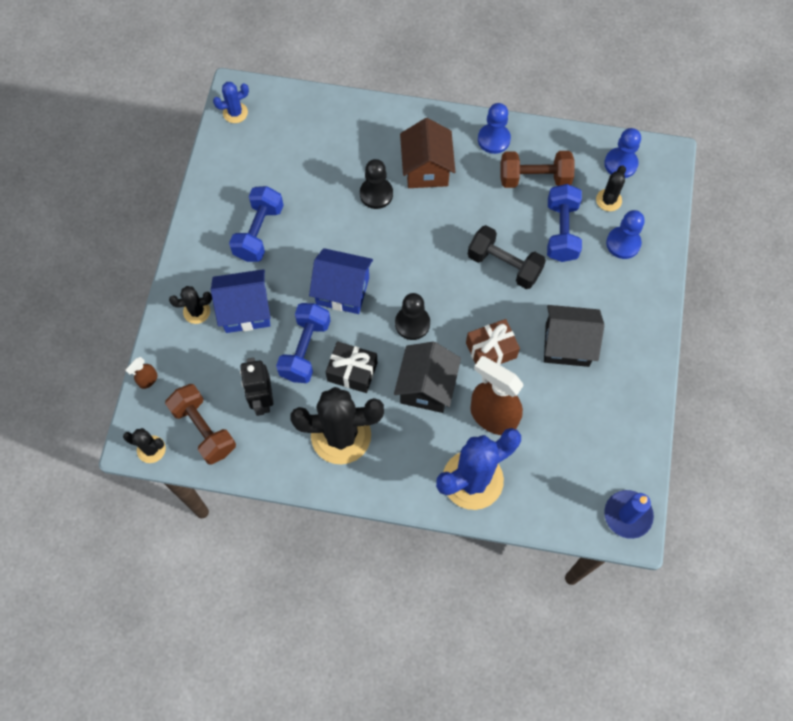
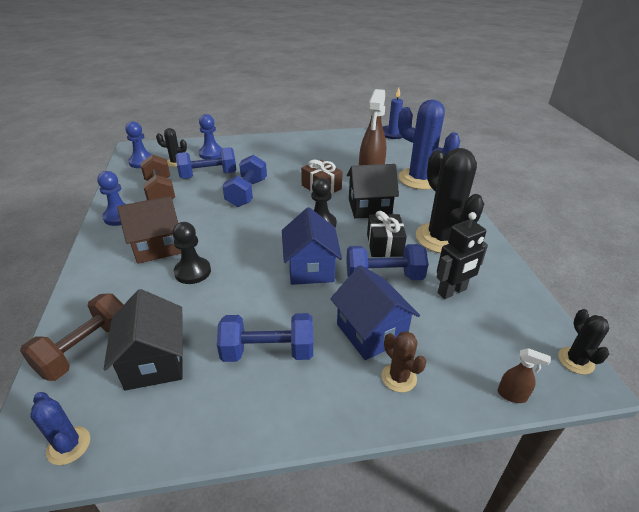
camera: 110 degrees left, 30 degrees down
(196, 311) = (399, 377): black cactus -> brown cactus
(204, 429) = (516, 324): brown dumbbell -> brown dumbbell (86, 349)
(504, 265) = (247, 193): black dumbbell -> blue dumbbell
(567, 344) = (299, 162): black house -> black house (155, 362)

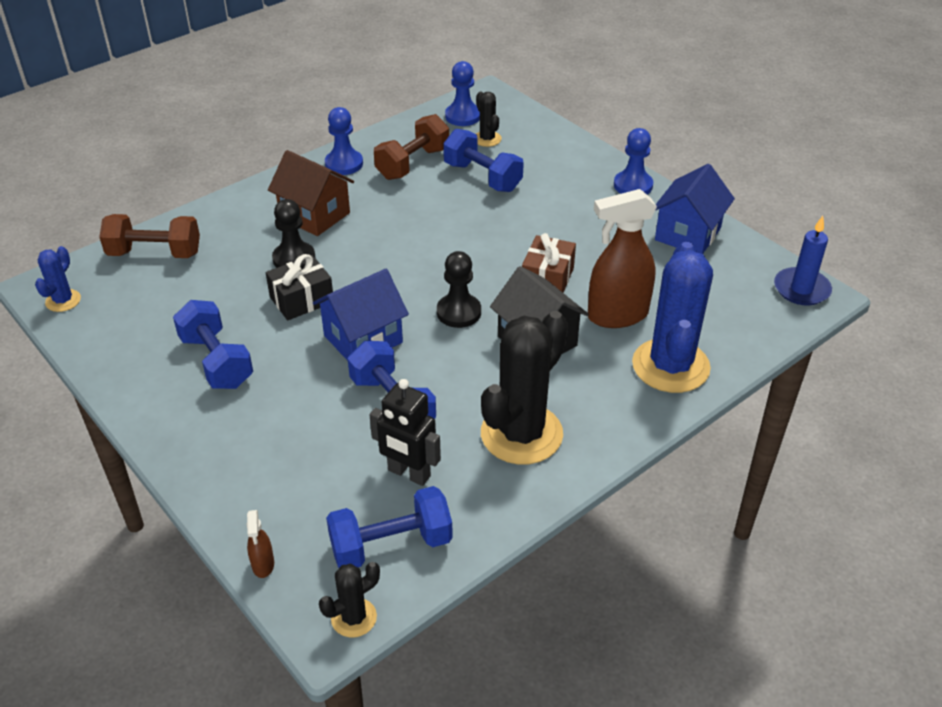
camera: 60 degrees right, 5 degrees up
(155, 362) = (164, 298): black house -> none
(211, 154) = (536, 153): blue pawn -> blue pawn (633, 185)
(247, 193) = (472, 224): blue dumbbell -> blue dumbbell (391, 545)
(371, 332) = (289, 425): blue house -> blue house (687, 234)
(384, 245) = (460, 384): black gift -> black gift (302, 300)
(399, 377) = (237, 466): brown cactus -> none

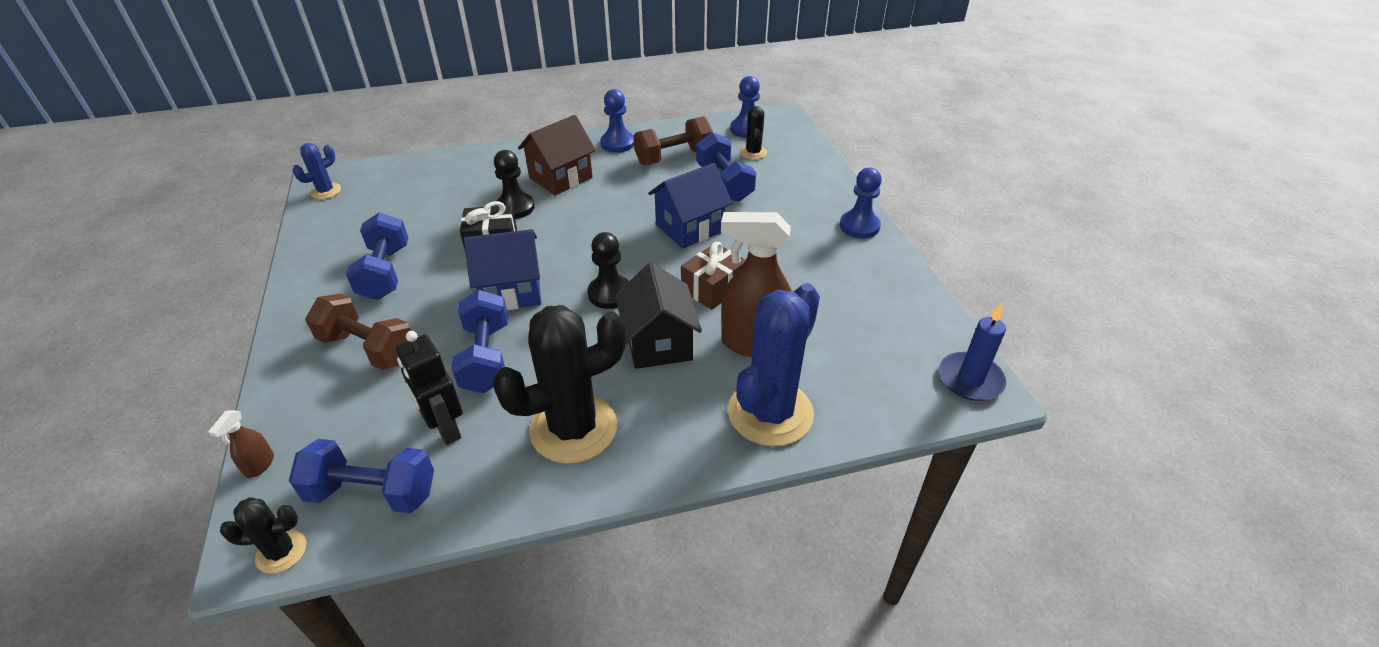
camera: 25 degrees right, 0 degrees up
(155, 253) = (419, 174): brown dumbbell -> brown dumbbell (368, 348)
(315, 215) = (560, 178): brown house -> brown house turned 75 degrees clockwise
(687, 234) = (882, 286): blue house -> blue house (689, 228)

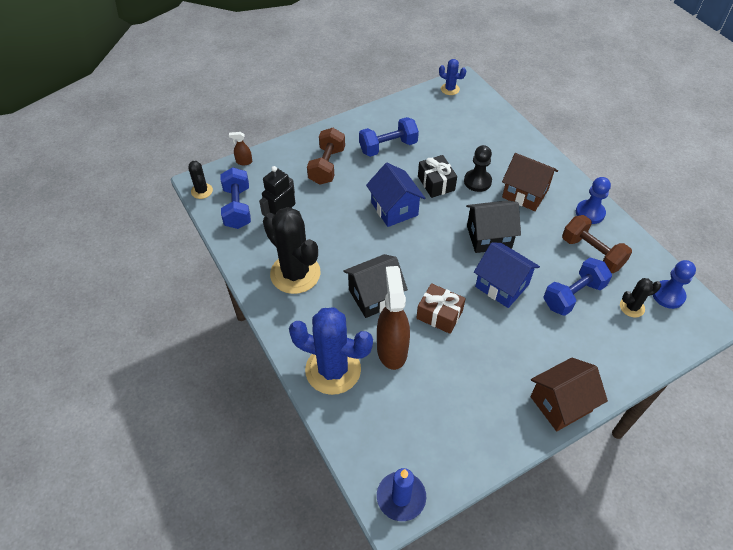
camera: 75 degrees right, 10 degrees up
(486, 358) = (335, 217): blue dumbbell -> none
(610, 293) = (411, 258): black pawn -> none
(611, 220) = (489, 237): none -> black house
(859, 226) = (561, 404): blue pawn -> brown house

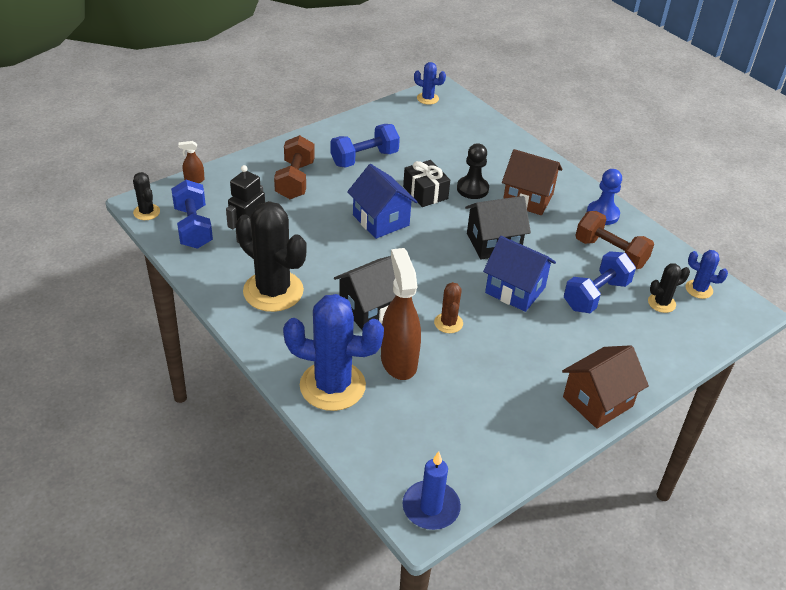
camera: 10 degrees left, 10 degrees down
(439, 315) = (448, 323): brown gift -> brown cactus
(668, 295) = (699, 289): blue pawn -> blue cactus

